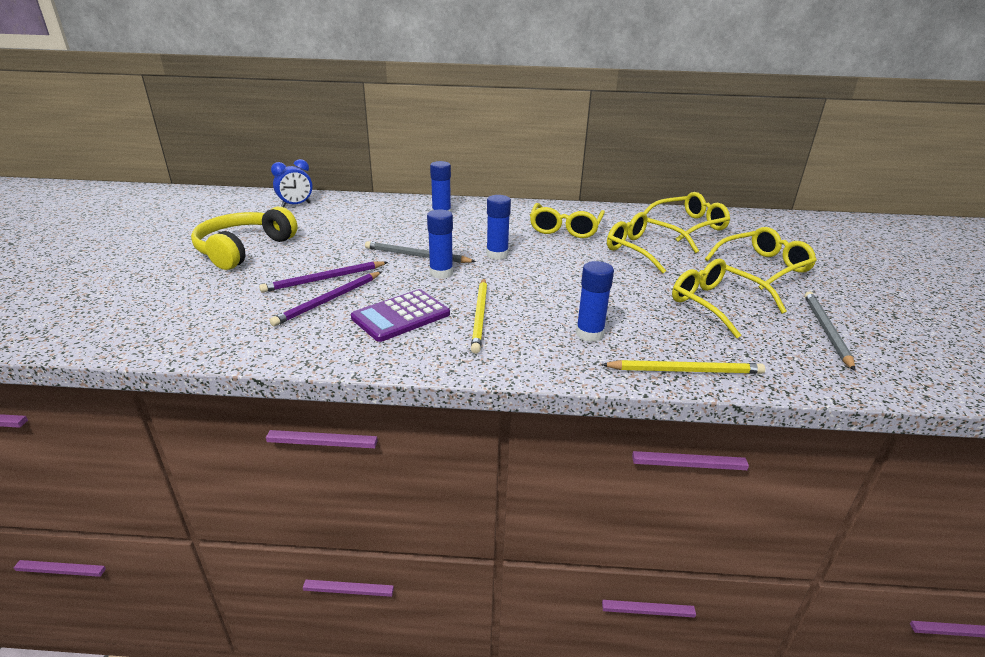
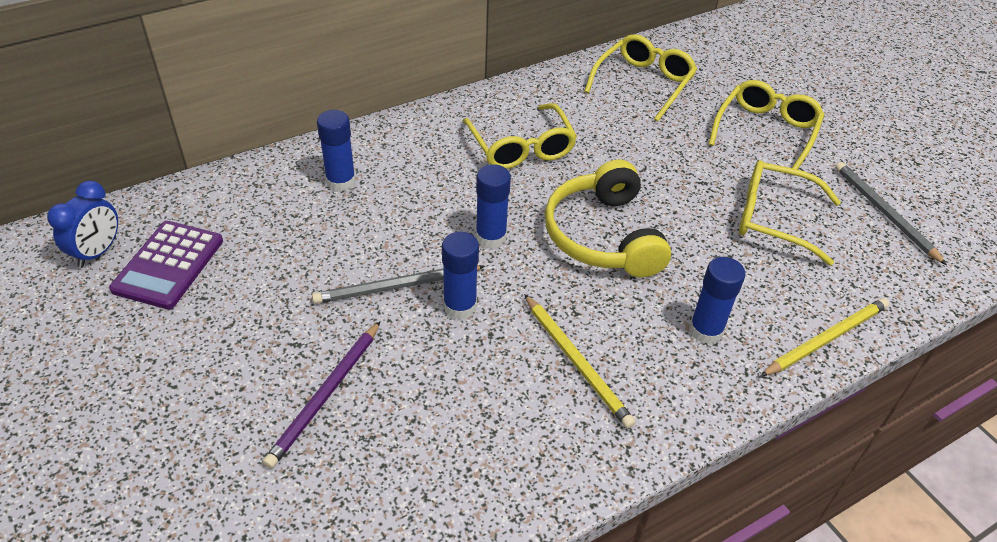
camera: 35 degrees left, 15 degrees up
(243, 249) = (133, 394): yellow headphones -> yellow headphones (603, 236)
(329, 300) = (376, 432): purple pencil -> none
(401, 316) = (492, 412): purple calculator -> purple calculator (168, 265)
(642, 250) = (636, 154): yellow glasses -> none

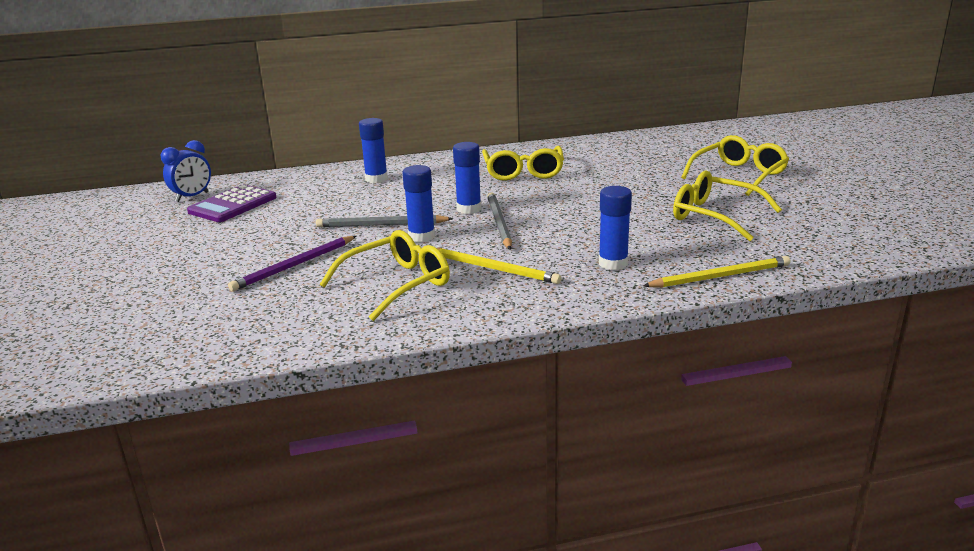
camera: 20 degrees right, 20 degrees down
(576, 362) = (493, 268): yellow pencil -> yellow pencil turned 45 degrees counterclockwise
(603, 236) = (559, 214): yellow headphones -> none
(643, 83) = (646, 149): yellow glasses -> yellow glasses (396, 284)
(884, 213) = (823, 220): grey pencil -> grey pencil (499, 223)

